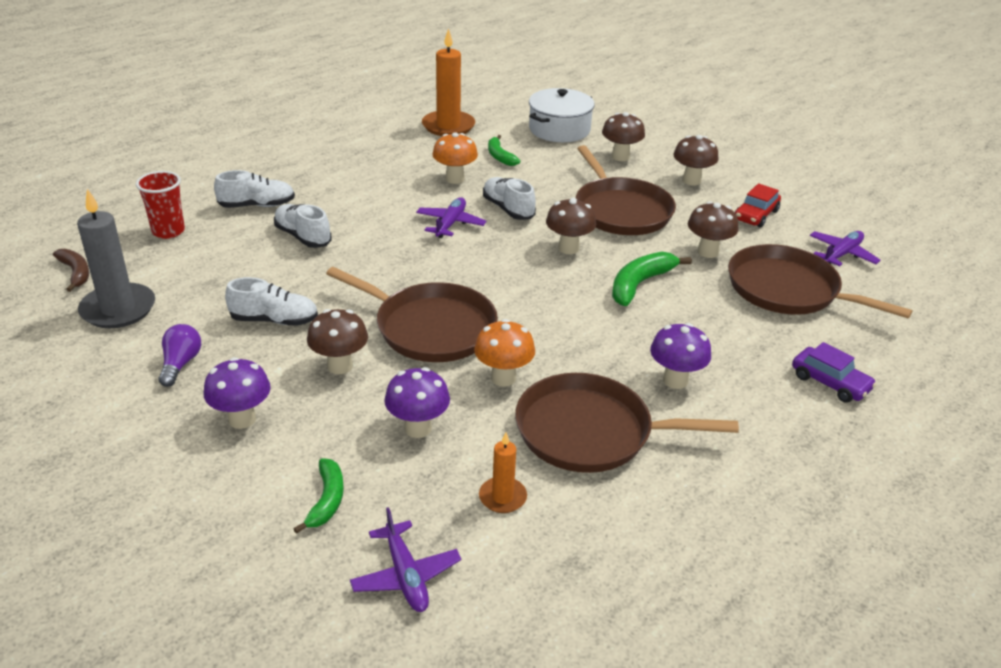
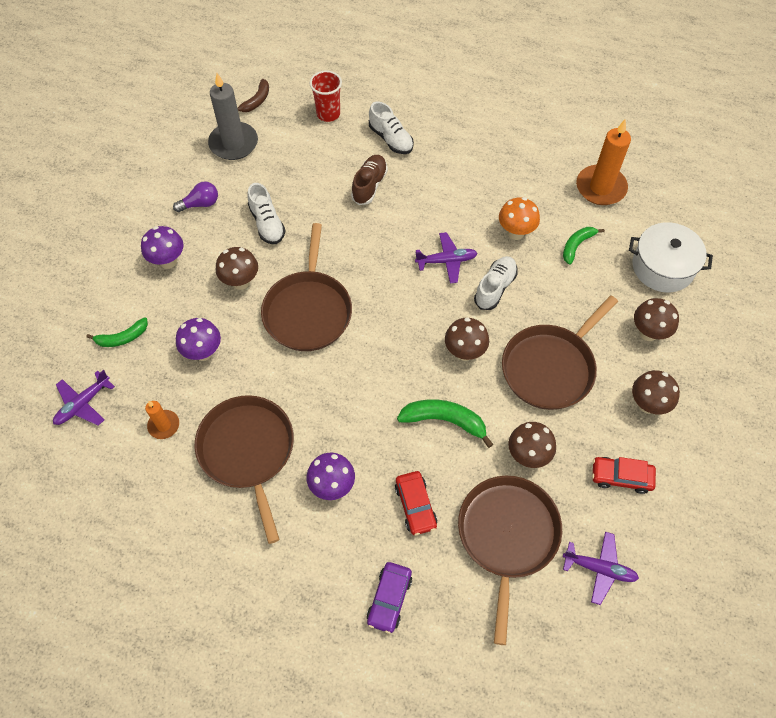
camera: 65 degrees right, 25 degrees up
(303, 237) = (369, 185): white shoe -> brown shoe
(503, 378) = (277, 377): orange mushroom -> none
(728, 332) = (415, 505): none -> red car

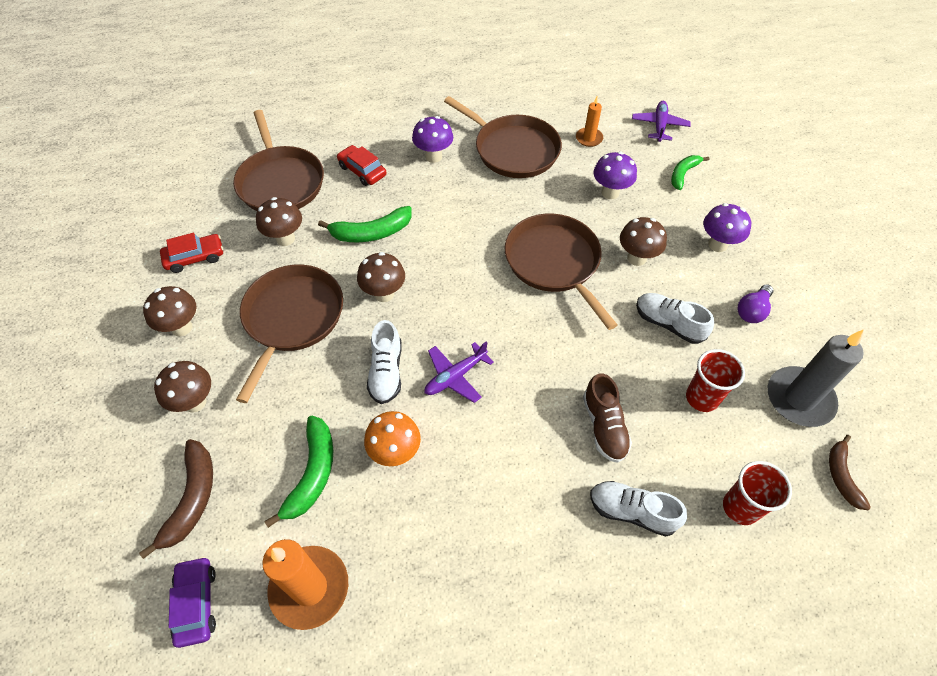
camera: 150 degrees right, 5 degrees down
(293, 171) = (702, 398): none -> red cup
(389, 599) = (350, 119): purple car -> purple car (196, 603)
(576, 246) = (312, 473): green banana -> green banana, size x1.52
(599, 569) = (198, 192): purple plane -> none
(663, 267) = (192, 498): white pot -> brown banana

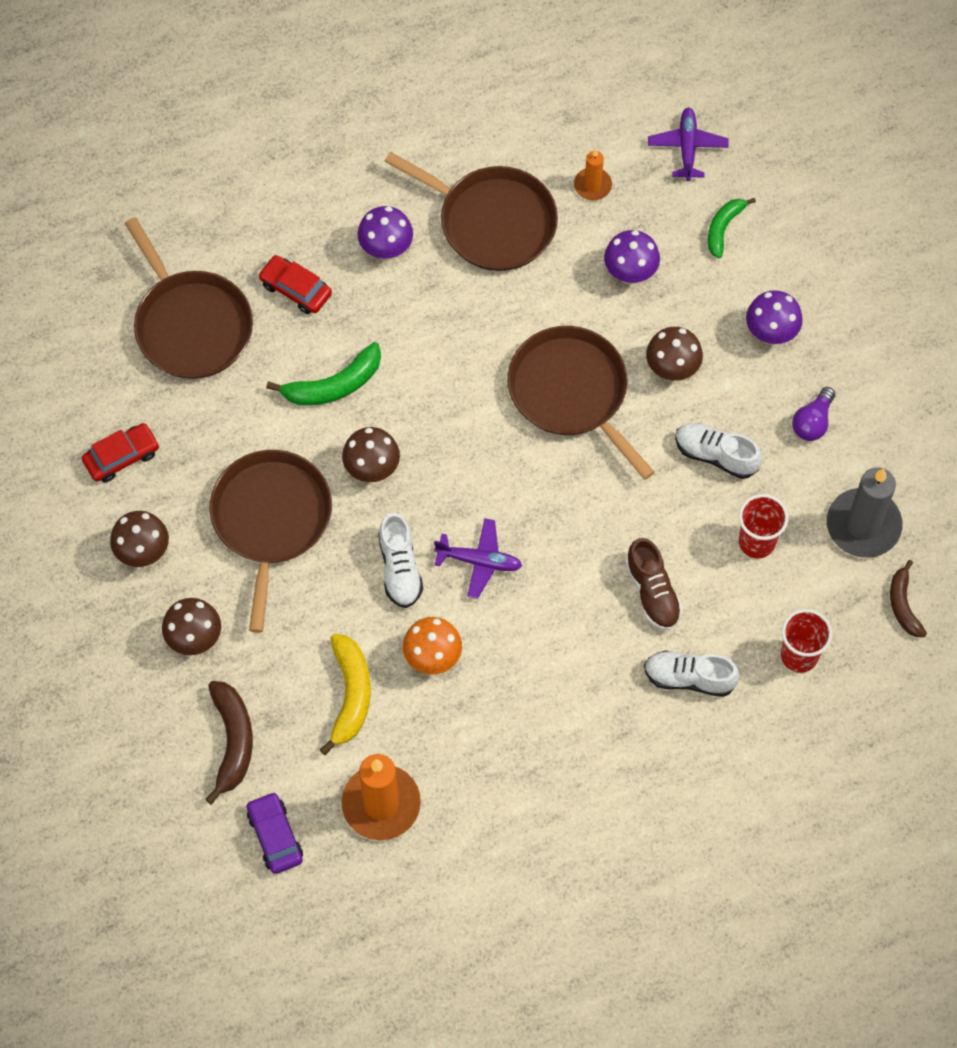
camera: 10 degrees left, 10 degrees up
(285, 239) = (227, 411): brown mushroom -> none
(312, 473) = (350, 695): green banana -> yellow banana
(455, 376) = (479, 561): purple plane -> purple plane turned 120 degrees counterclockwise

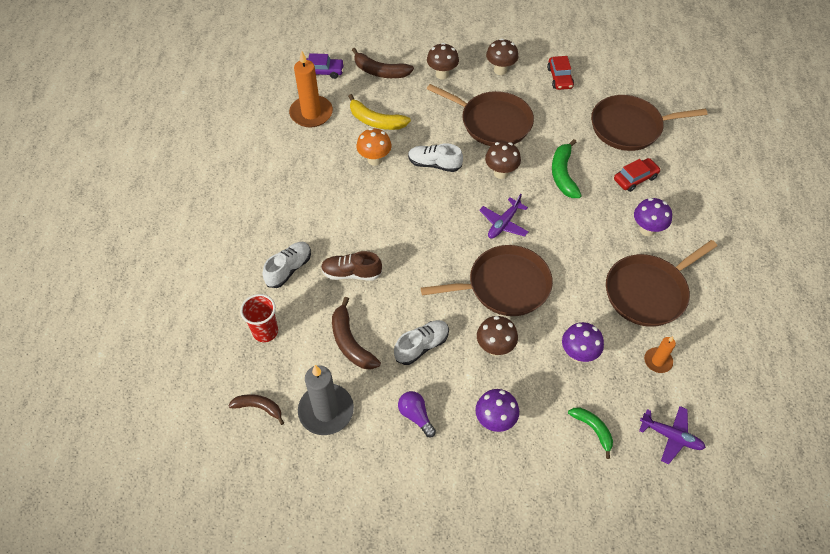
camera: 115 degrees right, 10 degrees down
(479, 561) = (418, 200): purple plane -> purple plane (503, 223)
(757, 542) = (351, 342): red cup -> brown banana

